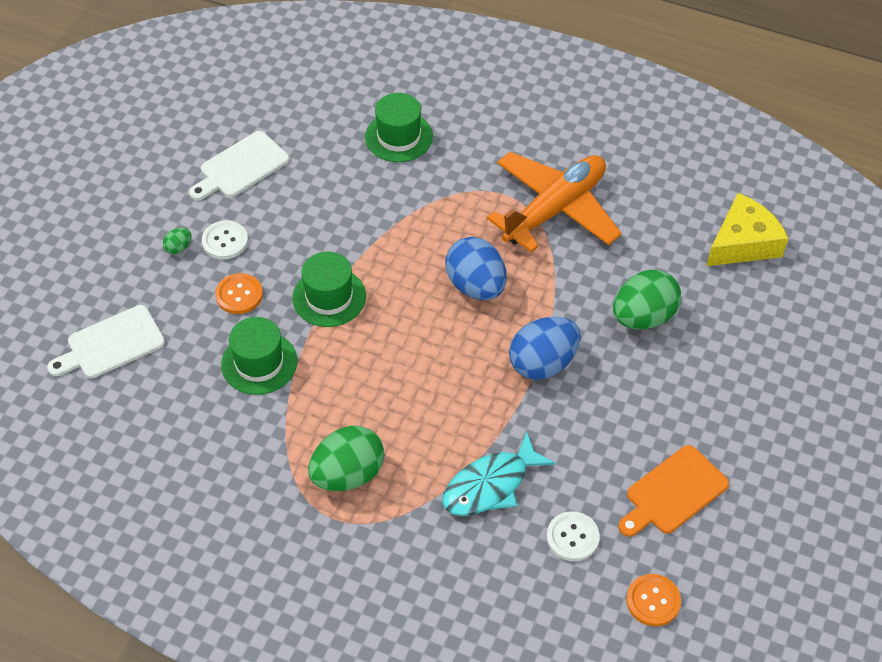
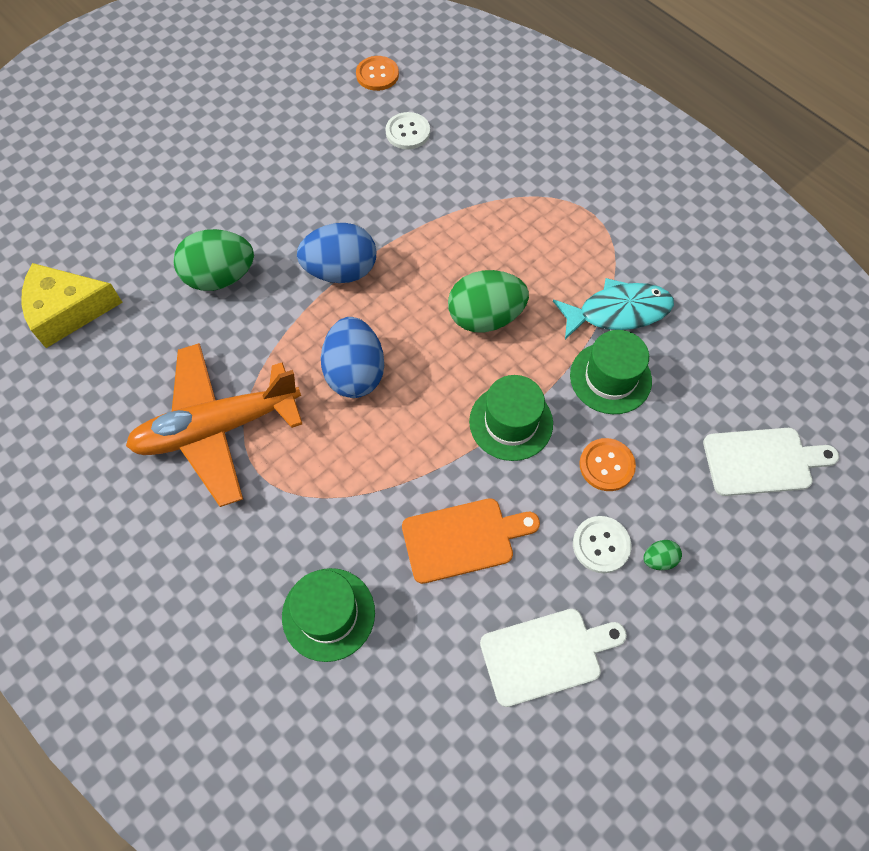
camera: 155 degrees left, 10 degrees up
(348, 474) = (566, 243): green egg -> green egg (485, 317)
(490, 485) = (449, 190): turquoise fish -> turquoise fish (618, 312)
(673, 493) = (308, 133): orange cutting board -> orange cutting board (463, 539)

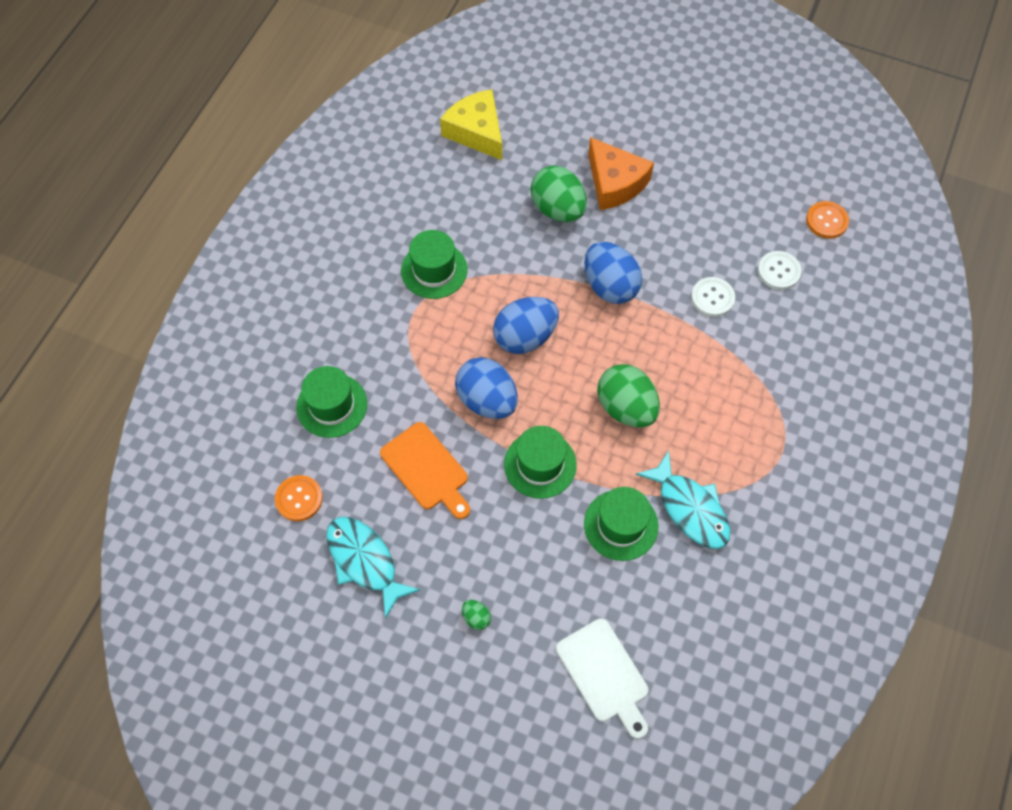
camera: 65 degrees right, 0 degrees up
(217, 428) = (434, 270): orange plane -> green hat
(223, 214) = (614, 183): none -> orange cheese
(410, 442) = (487, 400): none -> blue egg
(546, 655) = (364, 561): white cutting board -> turquoise fish
(601, 545) = (468, 570): white button -> white button (712, 298)
(606, 465) = (538, 550): orange button -> orange button (299, 499)

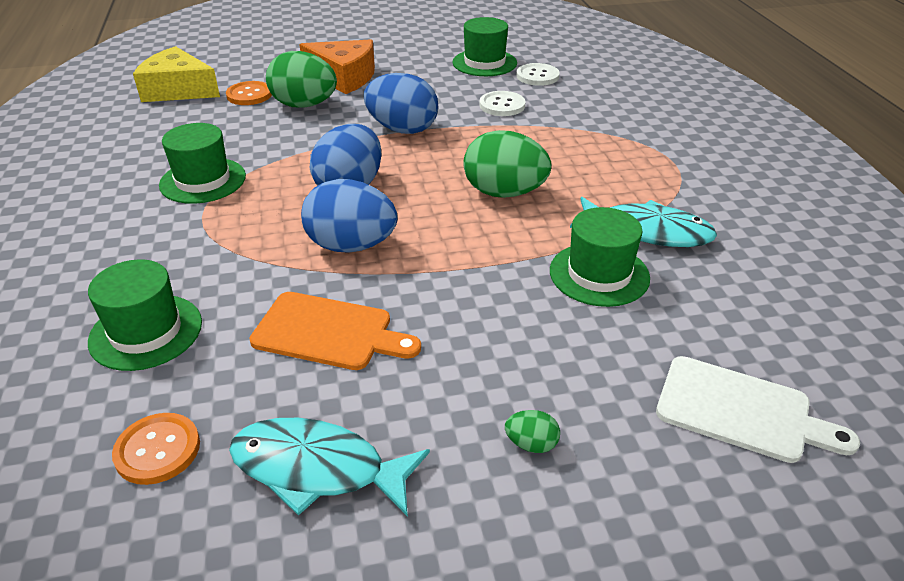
camera: 35 degrees left, 25 degrees down
(540, 464) = (462, 268): green hat -> green hat (484, 63)
(826, 221) = (541, 44): orange button -> orange button (249, 95)

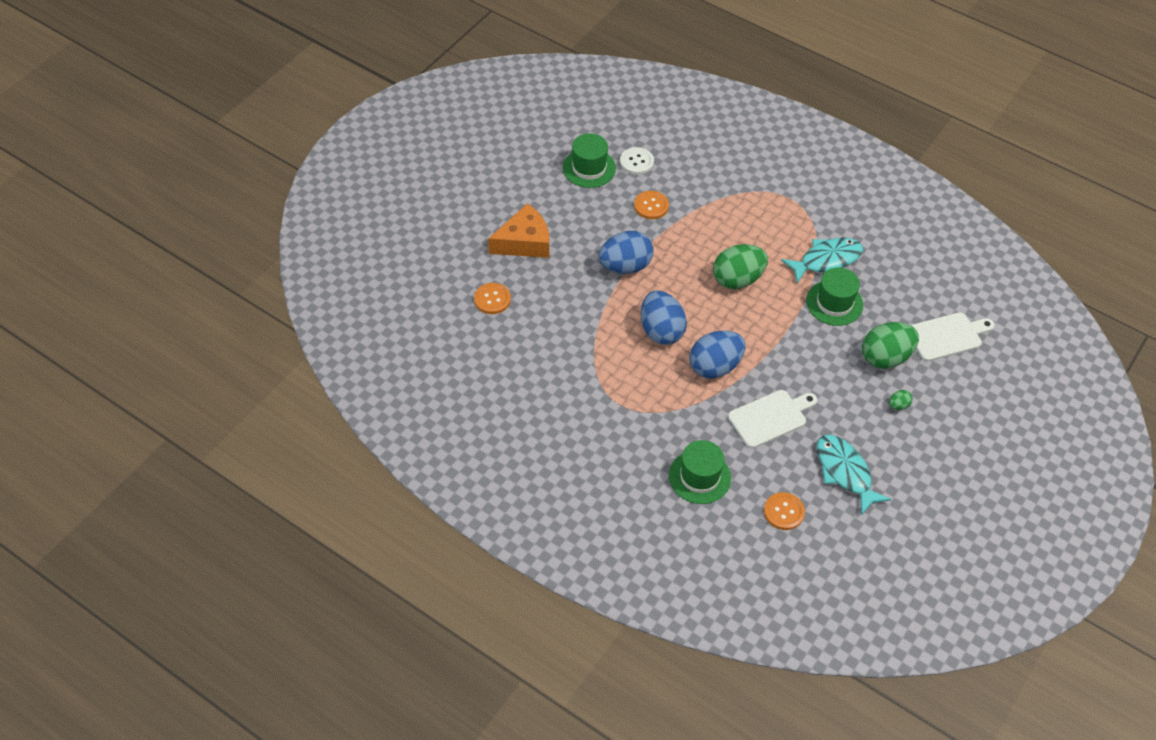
camera: 45 degrees left, 15 degrees up
(178, 90) = (439, 327): yellow cheese -> none
(203, 180) = (580, 382): green hat -> none
(304, 105) = (540, 285): green egg -> green egg (885, 357)
(317, 469) = (845, 472): turquoise fish -> turquoise fish turned 90 degrees clockwise
(329, 332) = (770, 417): orange cutting board -> white cutting board
(502, 105) = (651, 206): white button -> orange button

